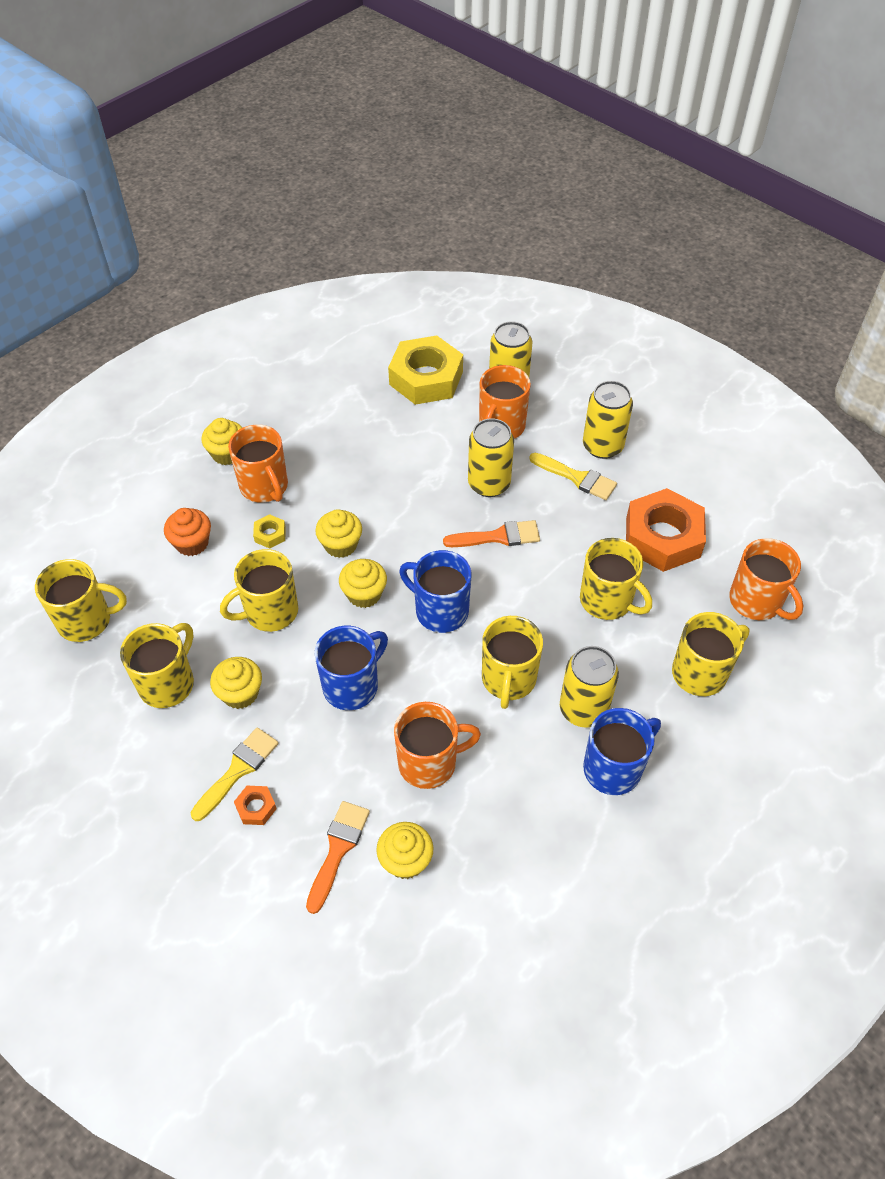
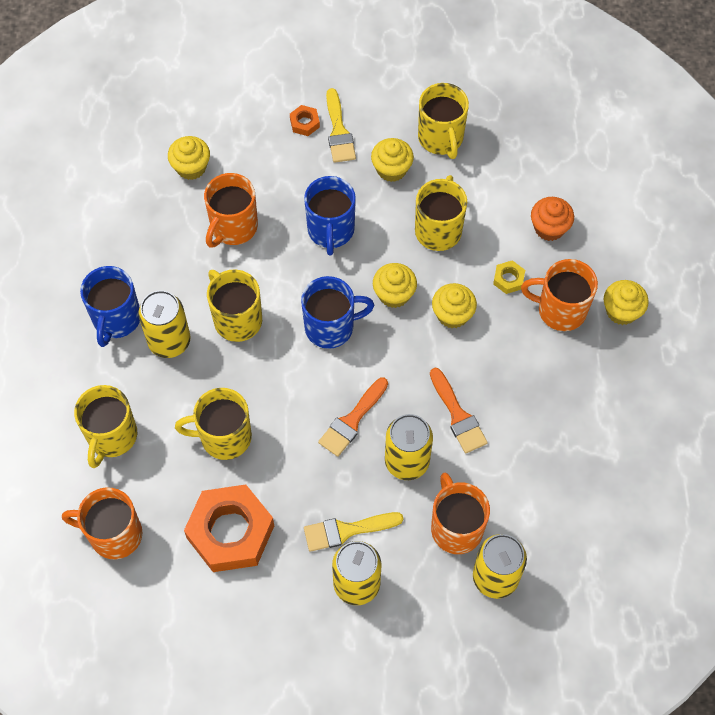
camera: 135 degrees right, 10 degrees up
(86, 620) = (540, 128): yellow mug -> none
(338, 849) = (234, 141): orange brush -> orange brush (458, 415)
(426, 378) = (570, 522): yellow nut -> none

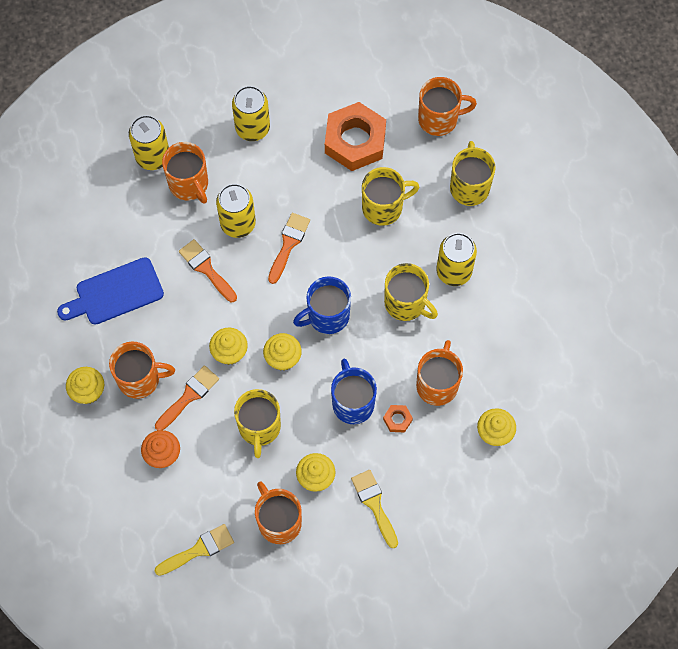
camera: 165 degrees right, 5 degrees up
(116, 319) = (503, 279): blue mug -> none
(304, 123) = (408, 505): orange nut -> orange nut (397, 419)
(346, 530) = (270, 162): yellow brush -> yellow brush (199, 549)
(441, 138) = (279, 521): yellow mug -> orange mug
(508, 279) = (189, 396): yellow nut -> orange brush
(573, 413) = (115, 293): none -> blue cutting board

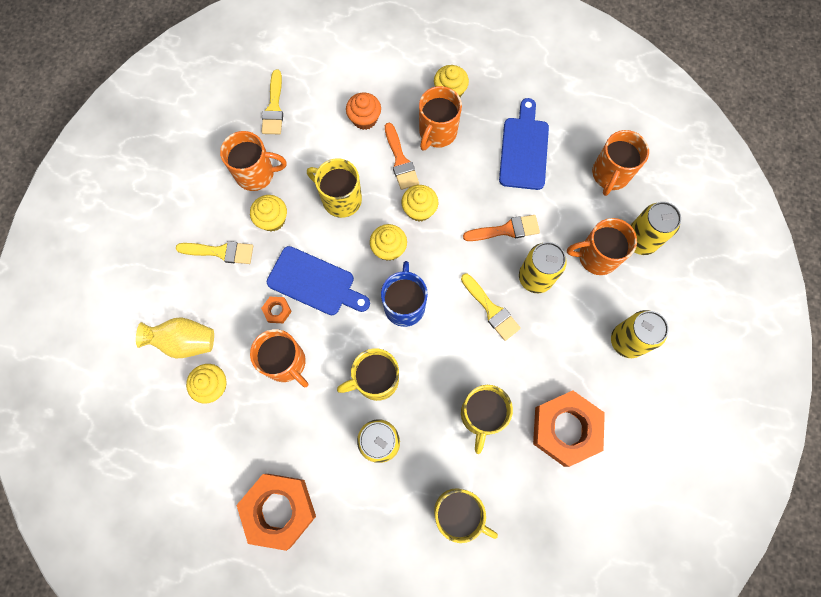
camera: 120 degrees right, 5 degrees up
(288, 244) = (491, 309): orange brush -> yellow brush
(352, 403) = (315, 282): blue mug -> blue cutting board
(439, 119) = (547, 528): orange mug -> orange mug (610, 174)
(473, 482) = (185, 341): none -> yellow vase
(554, 318) = (279, 509): none -> orange nut

